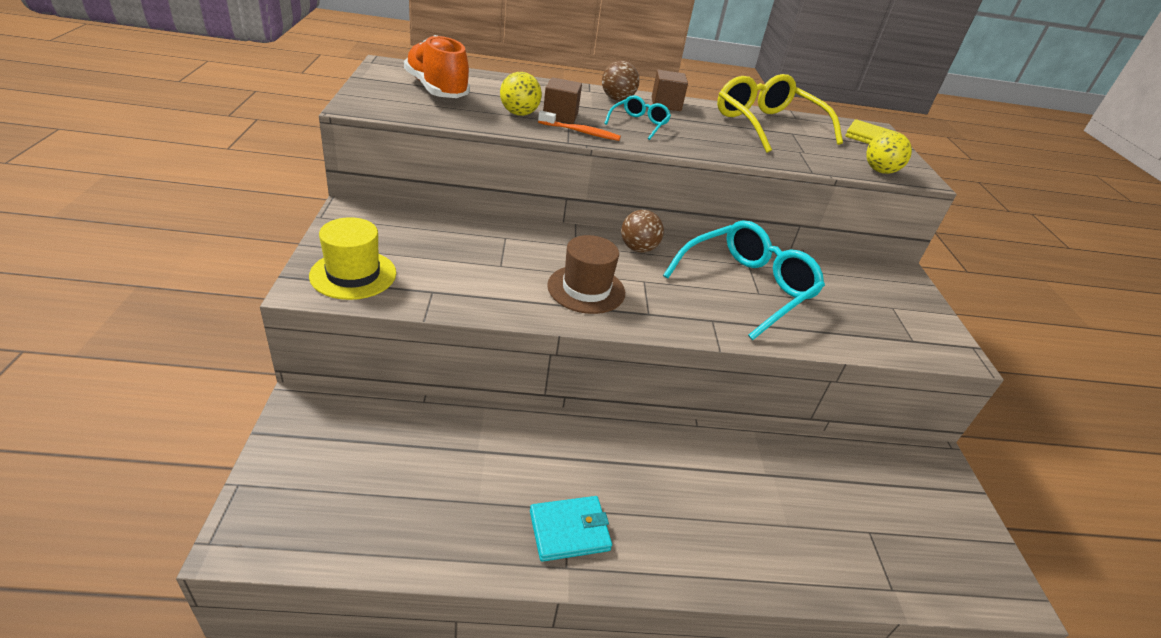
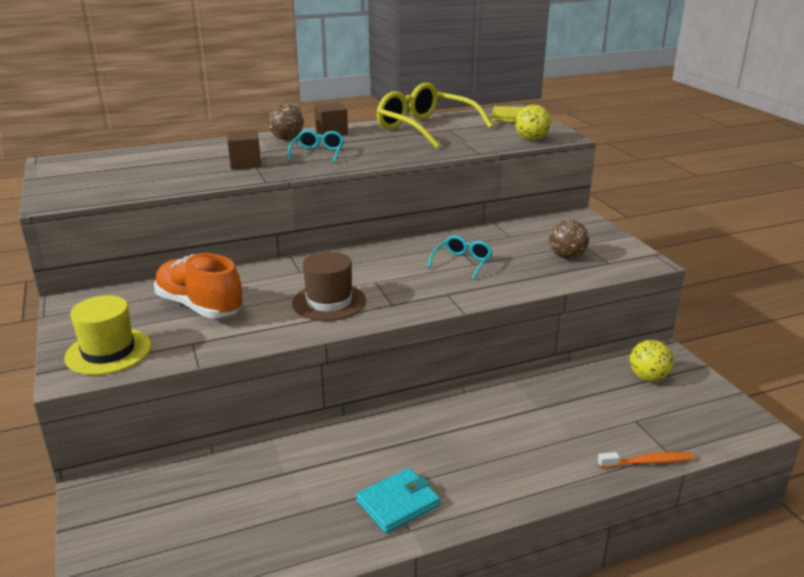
camera: 15 degrees left, 10 degrees down
(437, 90) = (117, 170): orange shoe -> orange shoe (200, 306)
(519, 114) = (207, 171): yellow ball -> yellow ball (648, 377)
(581, 132) = (272, 171): orange toothbrush -> orange toothbrush (648, 462)
(638, 248) = (356, 259): brown ball -> brown ball (566, 257)
(746, 287) = (462, 262): turquoise glasses -> turquoise glasses, size x0.49

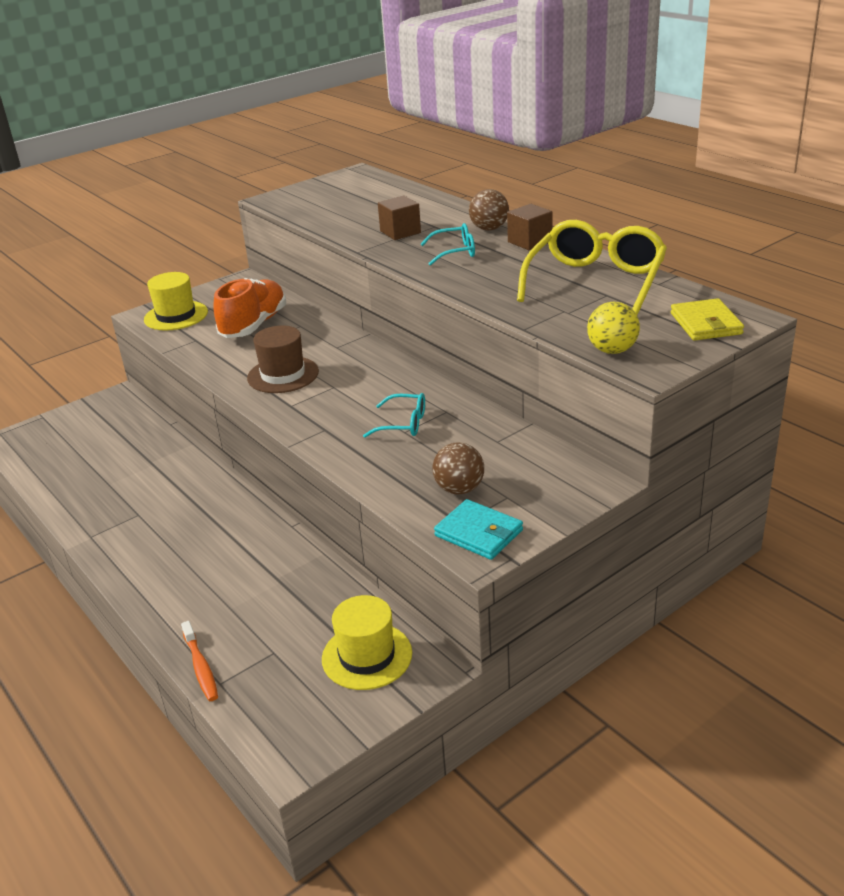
camera: 75 degrees right, 5 degrees up
(398, 503) = (121, 523): turquoise wallet -> turquoise wallet (478, 533)
(648, 377) = (367, 656): yellow ball -> yellow hat

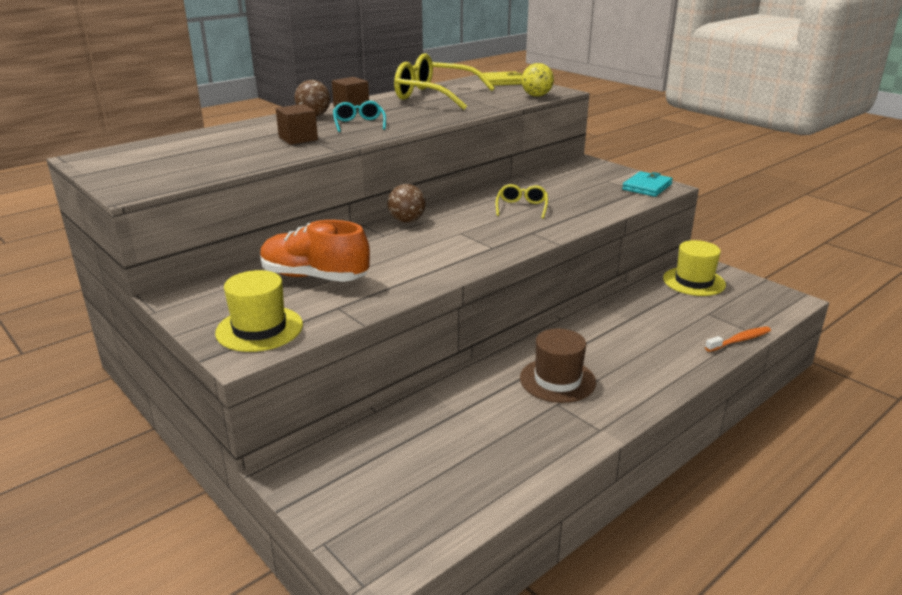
camera: 95 degrees left, 5 degrees down
(283, 375) = (435, 254): brown hat -> brown hat (557, 380)
(403, 424) = (521, 207): turquoise glasses -> yellow glasses
(459, 489) = (602, 191): brown ball -> brown ball (407, 221)

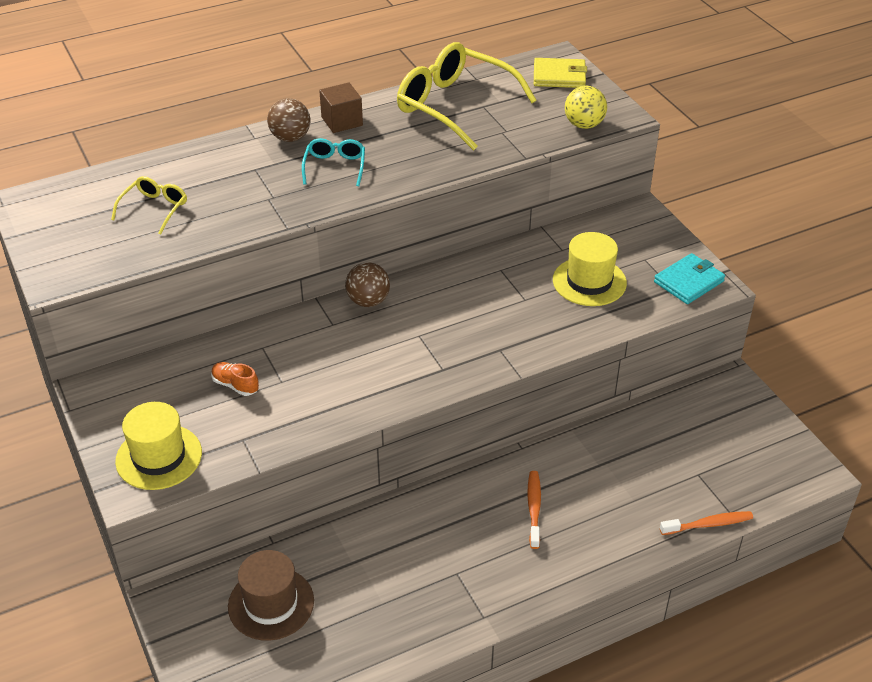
camera: 15 degrees right, 15 degrees up
(298, 138) = (254, 193): brown cube -> none
(314, 277) = (235, 385): orange shoe -> orange shoe, size x0.45
(521, 207) = (511, 298): yellow glasses -> yellow glasses (154, 209)
(557, 380) = (473, 541): brown hat -> brown hat (271, 603)
(595, 352) = (534, 508): none -> orange toothbrush
(694, 281) = (712, 417): yellow hat -> yellow hat (589, 281)

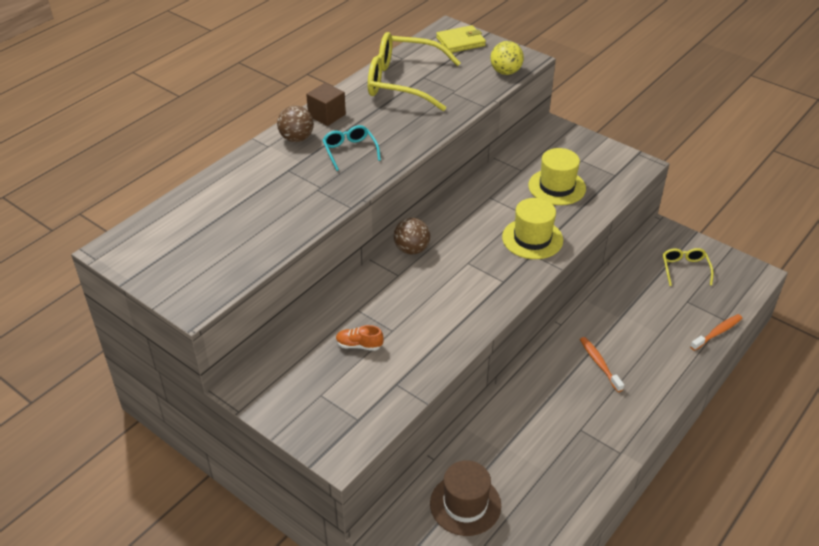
camera: 25 degrees left, 0 degrees up
(154, 209) = (231, 224): yellow glasses -> yellow glasses (685, 269)
(159, 457) = (341, 421): yellow hat -> yellow hat (532, 239)
(689, 282) = (621, 167): turquoise wallet -> none

